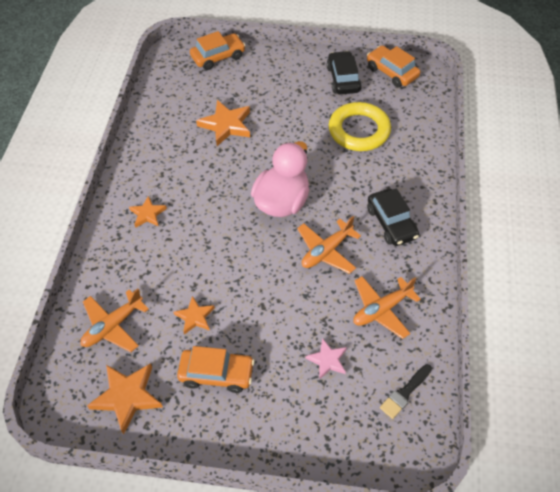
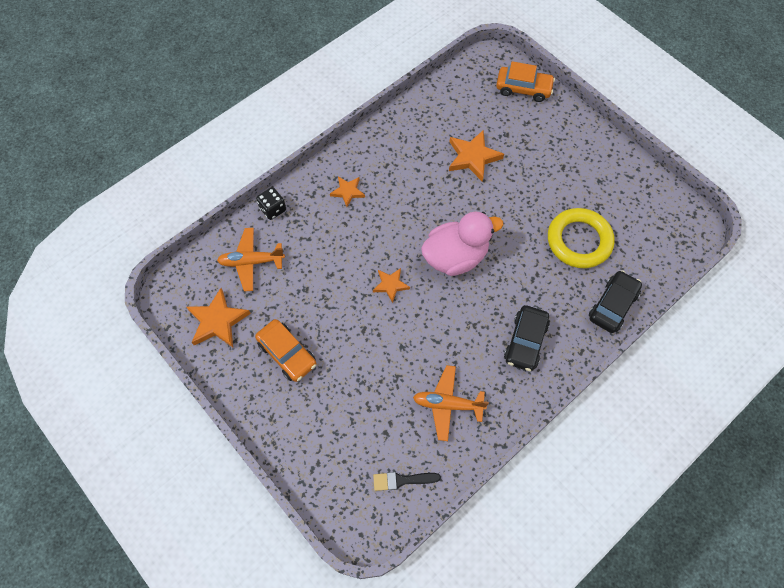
camera: 40 degrees right, 10 degrees up
(93, 271) = (273, 209): none -> black dice
(195, 317) = (310, 299): orange star -> orange star (390, 285)
(326, 251) = (451, 324): orange plane -> none
(327, 360) = (371, 408): pink star -> none
(343, 79) = (612, 183): black car -> black car (612, 305)
(392, 72) = (664, 206): orange car -> none

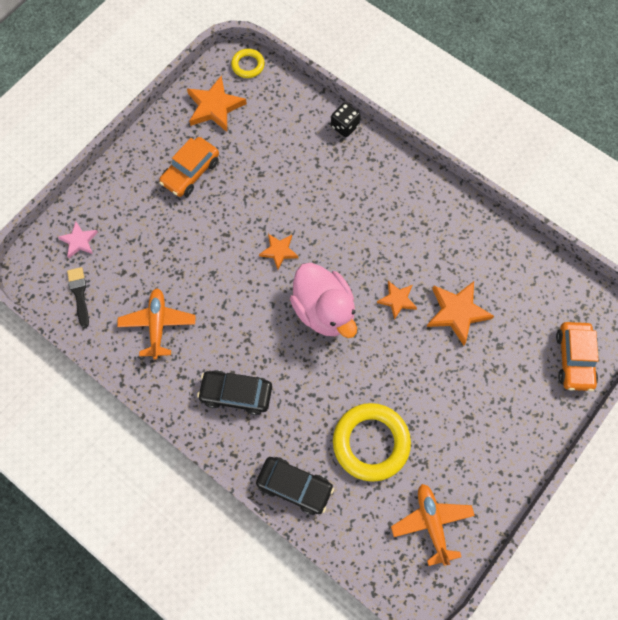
camera: 80 degrees right, 5 degrees up
(178, 283) = (248, 65): none -> yellow ring
(251, 262) = (281, 120): orange plane -> orange plane (432, 523)
(341, 476) = (79, 241): none -> pink star
(348, 192) = (381, 191): orange star -> orange star (397, 300)

